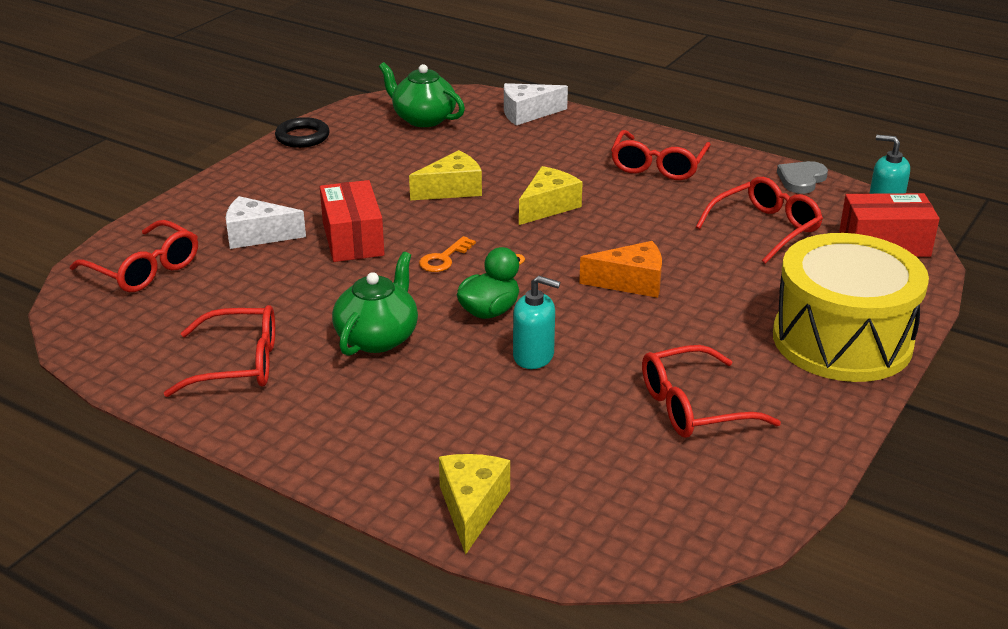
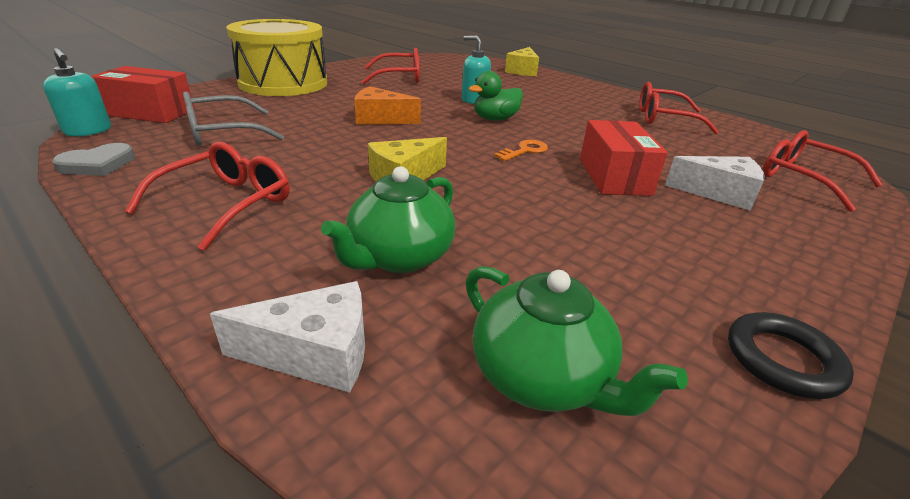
camera: 170 degrees left, 0 degrees up
(378, 337) = (575, 118): green teapot -> green teapot (399, 257)
(452, 189) = (506, 212): yellow cheese -> none
(765, 229) = (222, 133): red glasses -> grey glasses

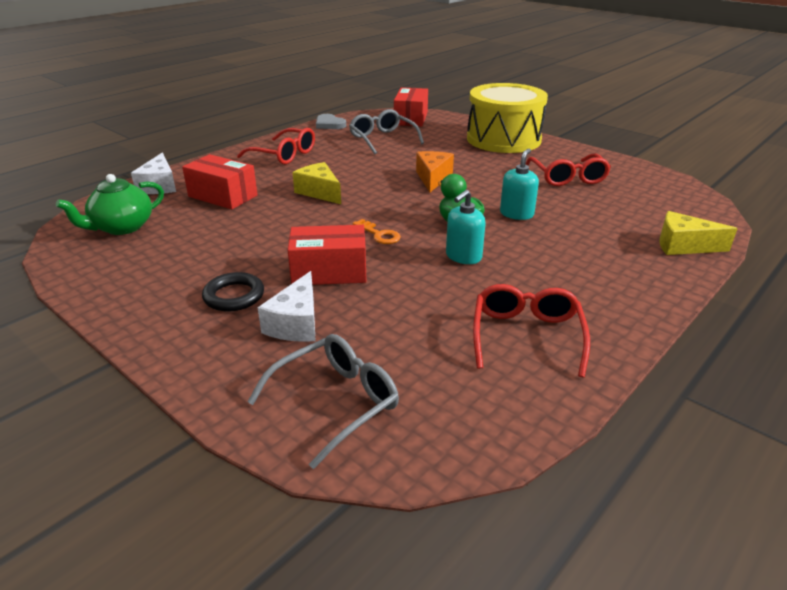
camera: 90 degrees right, 0 degrees up
(88, 131) = (374, 113): turquoise soap dispenser -> turquoise soap dispenser (463, 256)
(399, 257) = (222, 196): green teapot -> red box
(782, 360) = (95, 291): black ring -> black ring (234, 296)
(803, 179) = (336, 402): red glasses -> grey glasses

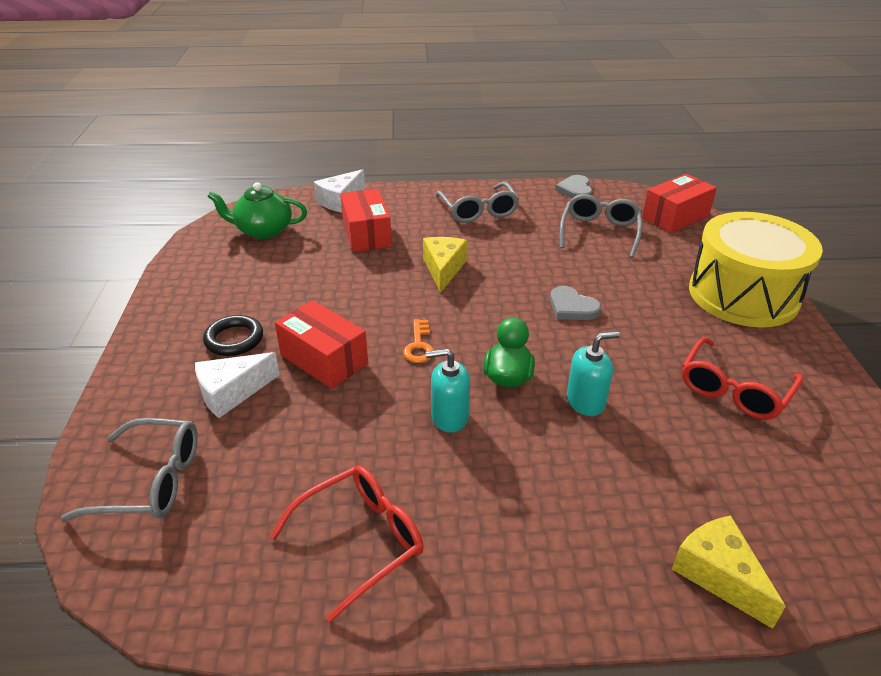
camera: 45 degrees right, 5 degrees up
(284, 155) = (478, 211): red glasses -> grey glasses
(433, 178) = (572, 307): orange cheese -> grey heart

